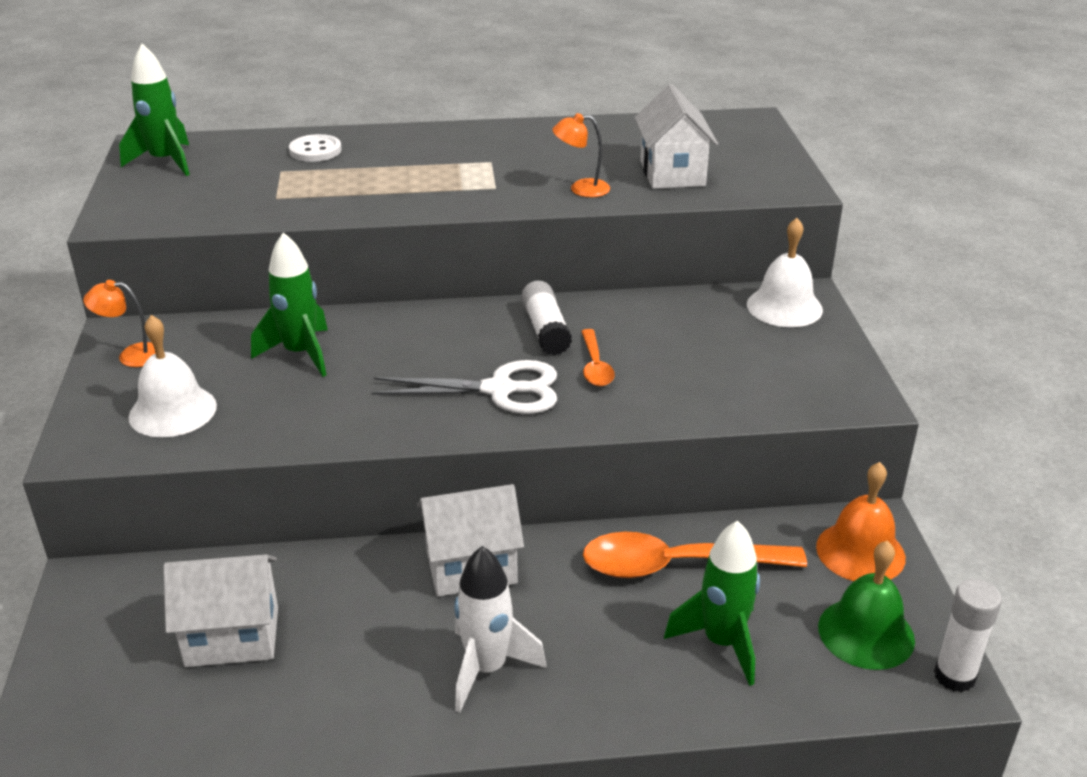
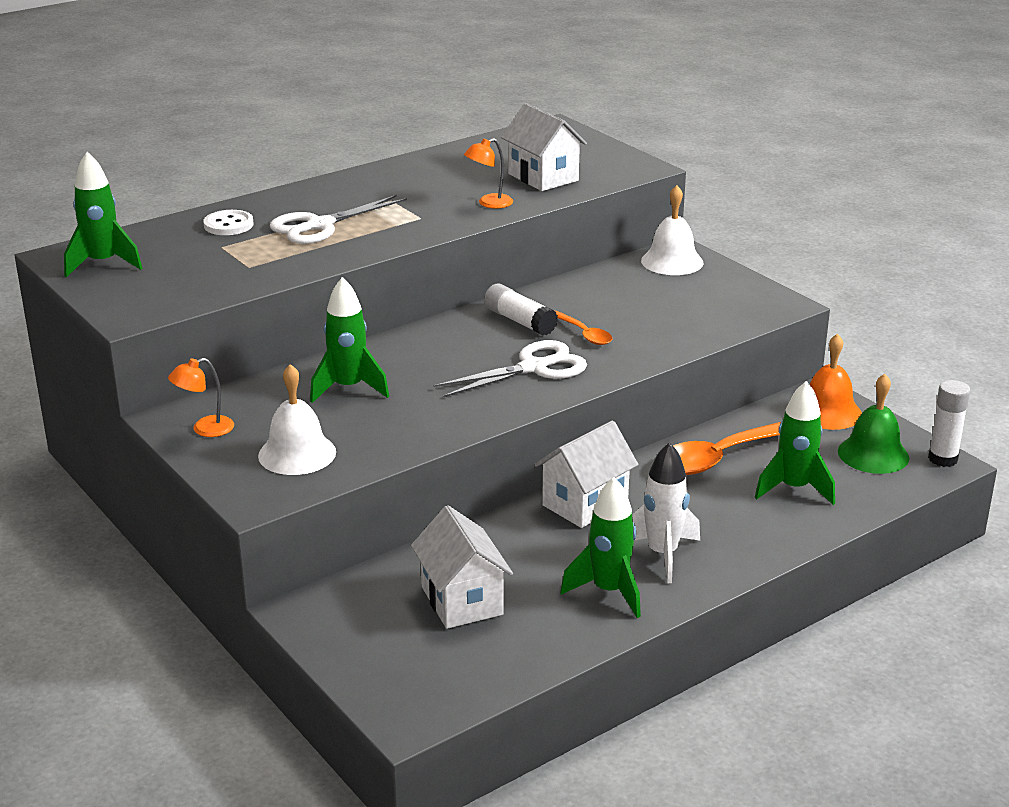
camera: 30 degrees left, 5 degrees down
(232, 636) = (462, 601): white house -> white house turned 75 degrees counterclockwise
(383, 693) = (609, 591): none -> green rocket
(392, 171) = (319, 225): none -> white scissors

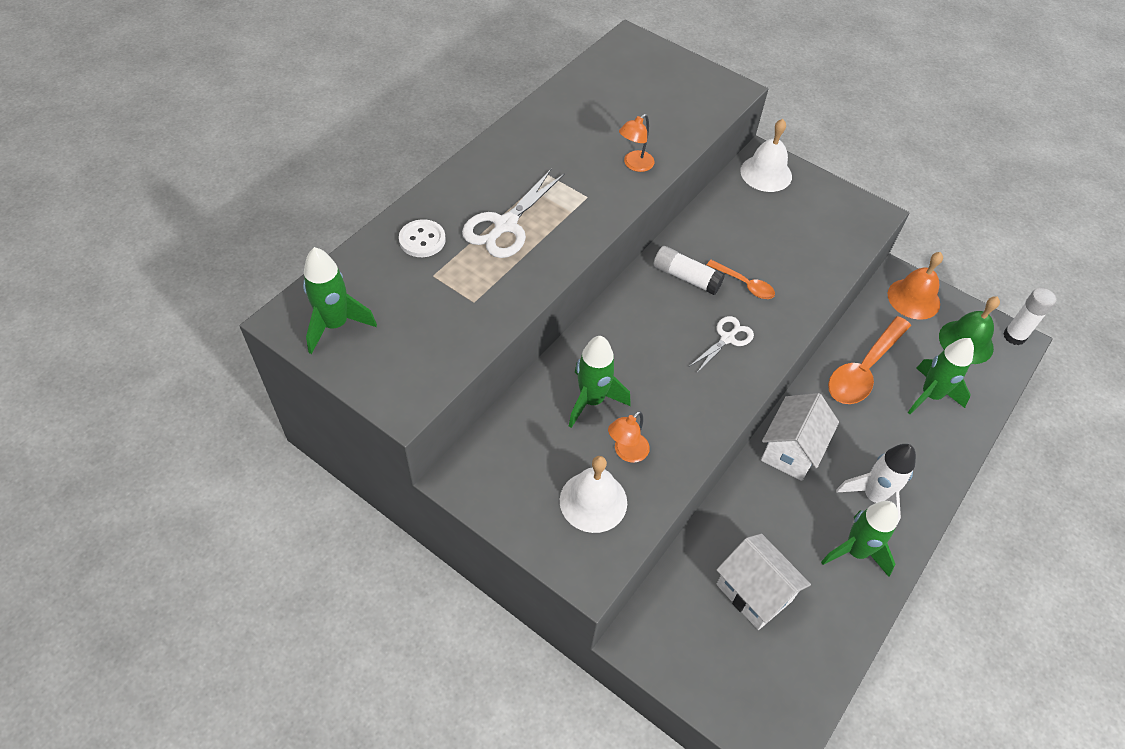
camera: 20 degrees left, 25 degrees up
(205, 429) = (498, 487): orange lamp -> orange lamp (626, 452)
(534, 368) = (727, 338): white scissors -> white scissors, size x0.62
(543, 177) = (659, 118): white house -> none

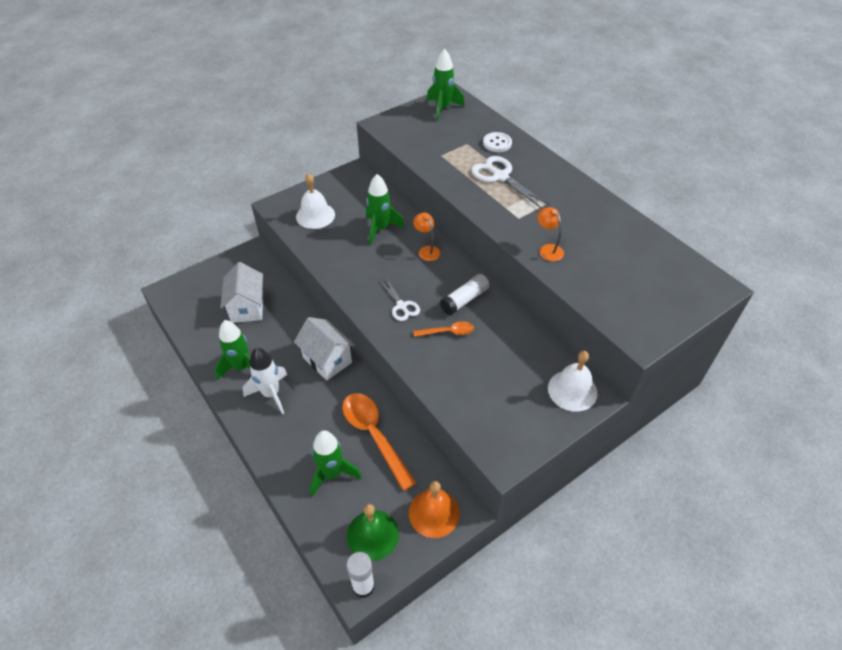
camera: 110 degrees right, 5 degrees down
(626, 452) = (338, 235): orange lamp -> orange lamp (427, 250)
(744, 284) = (448, 332): orange spoon -> orange spoon turned 150 degrees counterclockwise
(754, 592) = (247, 307): white house -> white house turned 75 degrees counterclockwise

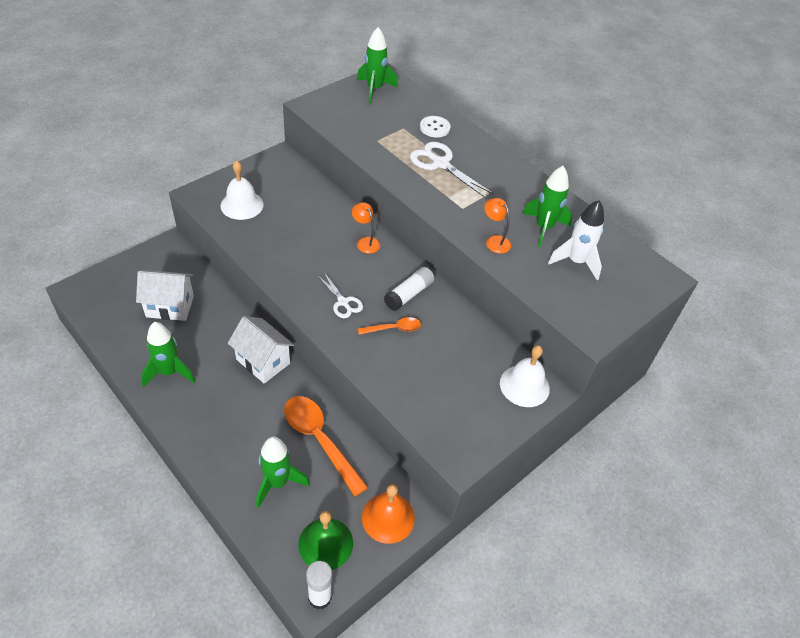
camera: 10 degrees left, 0 degrees up
(247, 307) = (170, 306): white house -> white house turned 75 degrees counterclockwise
(271, 394) = (204, 400): white rocket -> white rocket (576, 262)
(380, 229) = (314, 219): green rocket -> green rocket (543, 228)

